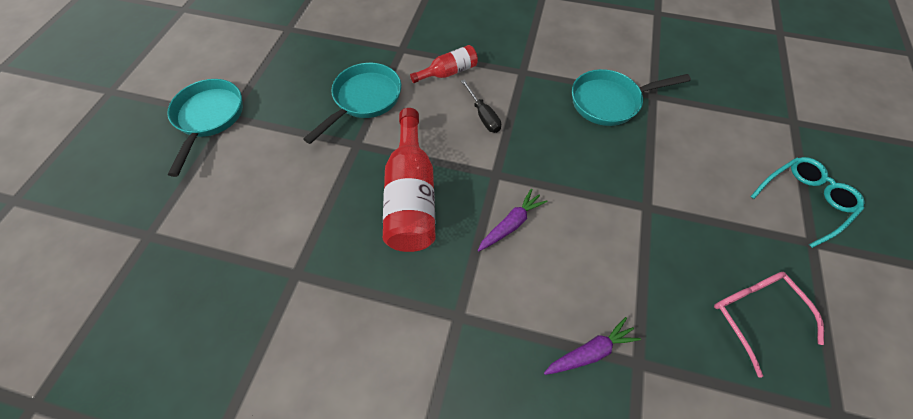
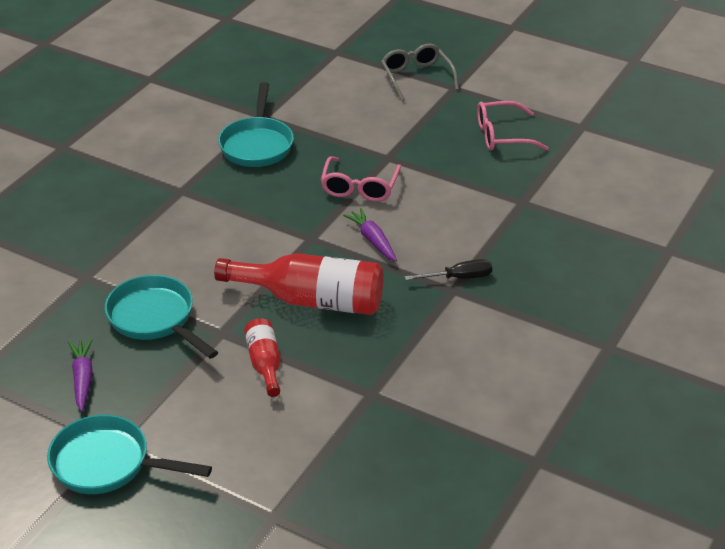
camera: 75 degrees left, 20 degrees down
(448, 72) = (150, 245): red bottle -> red bottle (265, 364)
(483, 115) = (230, 231): black screwdriver -> black screwdriver (459, 278)
(587, 194) = (359, 187): none -> pink glasses
(590, 351) = (506, 224): purple carrot -> purple carrot (83, 379)
(804, 201) = (416, 77): turquoise glasses -> grey glasses

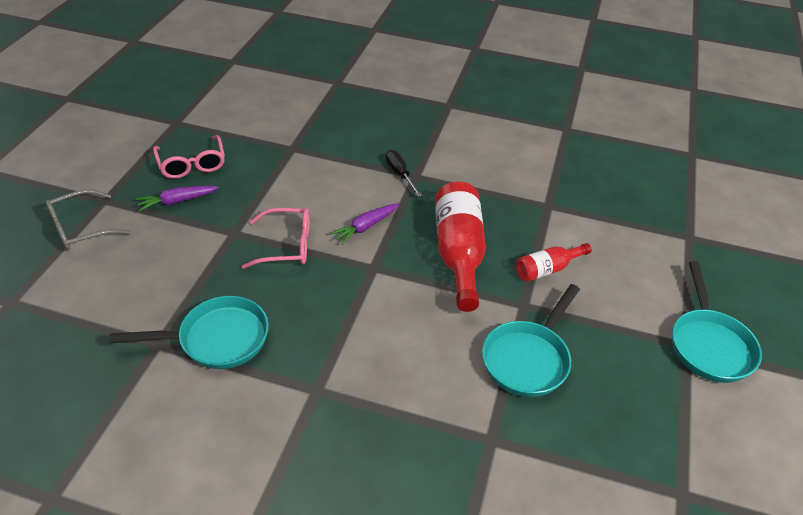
camera: 105 degrees left, 5 degrees up
(83, 379) = (631, 393): purple carrot -> purple carrot (177, 201)

